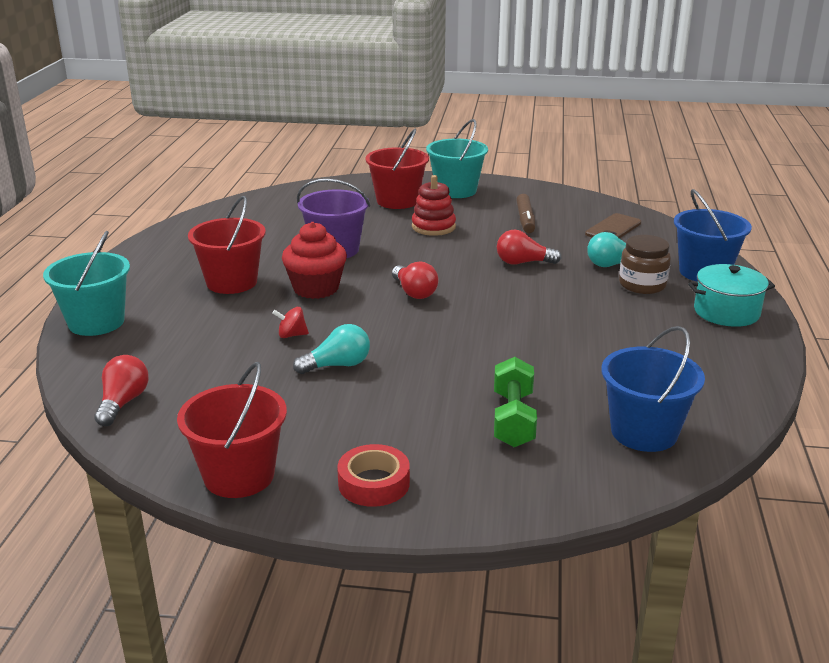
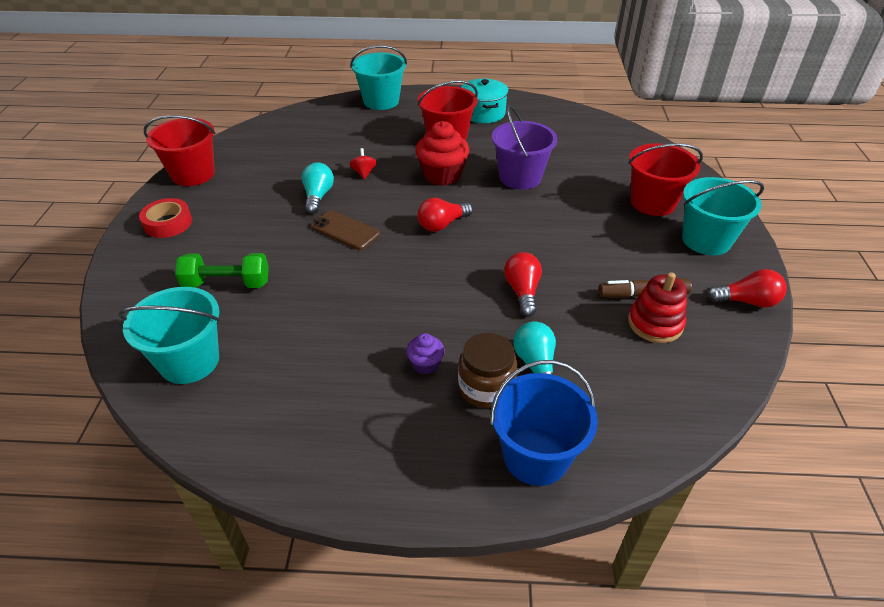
camera: 85 degrees right, 15 degrees up
(123, 403) = (281, 126): red light bulb -> red light bulb (747, 301)
(337, 365) = (318, 196): turquoise light bulb -> turquoise light bulb turned 150 degrees counterclockwise
(433, 227) = (593, 229): red stacking toy -> red stacking toy (655, 323)
(613, 228) = (649, 373): brown phone -> brown phone (345, 230)
(621, 307) = (425, 364): none -> purple cupcake
(644, 432) = (189, 361): blue bucket -> turquoise bucket
(726, 312) = (422, 463): turquoise pot -> turquoise pot (483, 113)

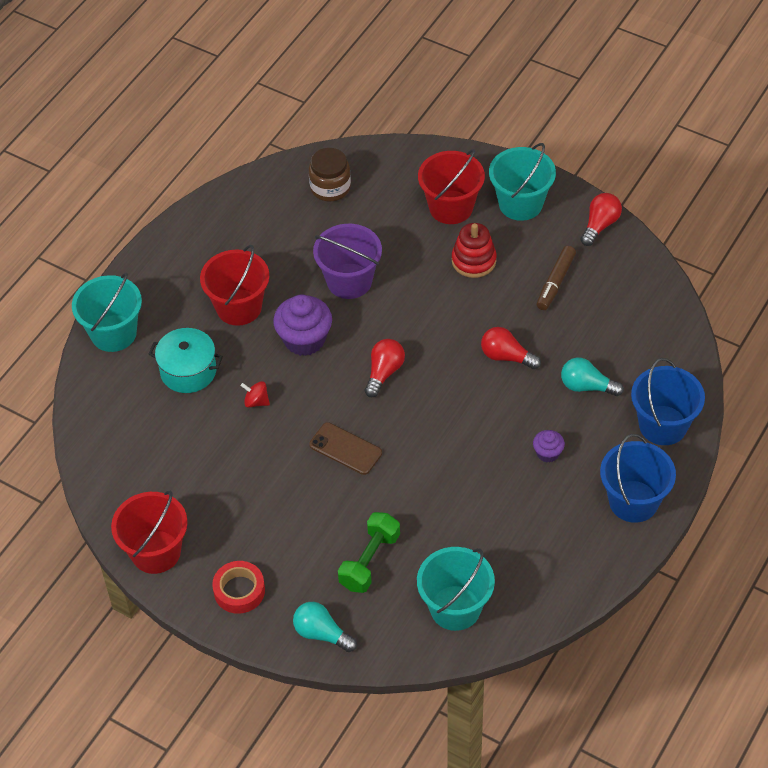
camera: 60 degrees left, 10 degrees up
(318, 196) = (274, 453): turquoise light bulb -> turquoise light bulb (321, 633)
(345, 230) = (345, 449): brown phone -> brown phone turned 60 degrees clockwise
(405, 468) = (633, 501): none -> blue bucket
(442, 175) = (304, 339): red cupcake -> purple cupcake
(442, 224) = (384, 372): red light bulb -> red light bulb turned 150 degrees counterclockwise
(483, 113) = (209, 254): turquoise pot -> turquoise pot (188, 371)
(486, 387) = (590, 426): brown jar -> brown jar (330, 187)
(655, 323) = (589, 293): red stacking toy -> red stacking toy (473, 261)

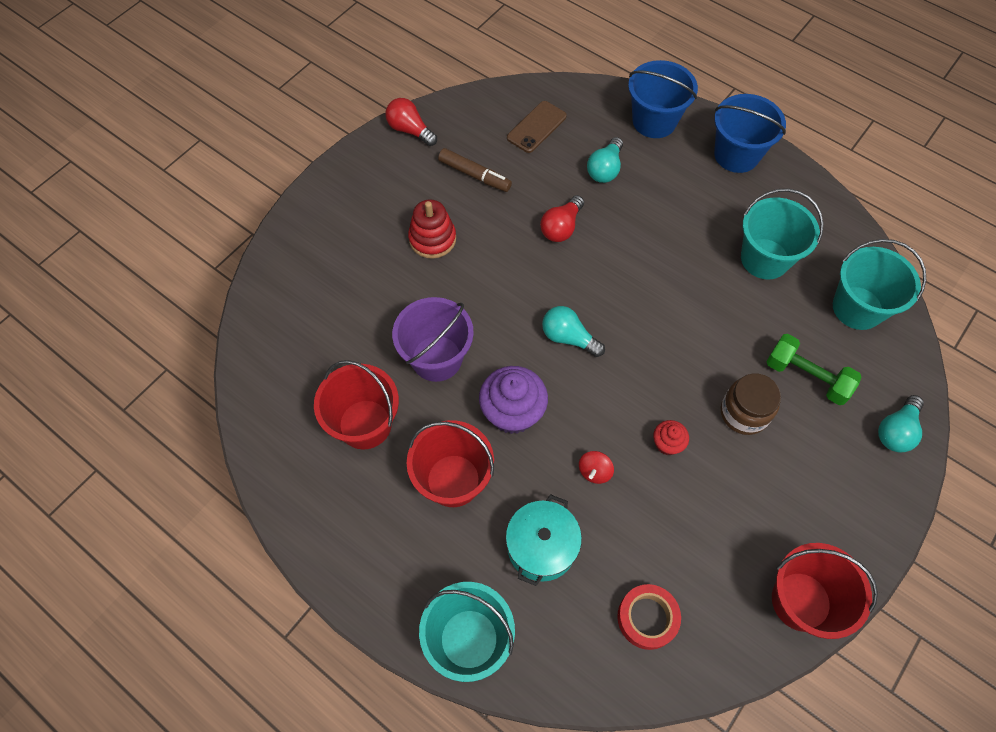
camera: 85 degrees left, 10 degrees up
(239, 591) = (849, 510): red tape -> red tape (647, 618)
(288, 452) = (667, 444): none -> red cupcake
(330, 187) = (293, 364): brown jar -> brown jar (744, 413)
(345, 449) = (666, 385): brown phone -> brown phone (536, 127)
(384, 372) = (568, 338): red light bulb -> turquoise light bulb
(451, 207) = (354, 250): red bucket -> red bucket (365, 424)
(520, 203) = (365, 189): turquoise bucket -> turquoise bucket (764, 259)
(547, 453) = (680, 210): purple cupcake -> none

